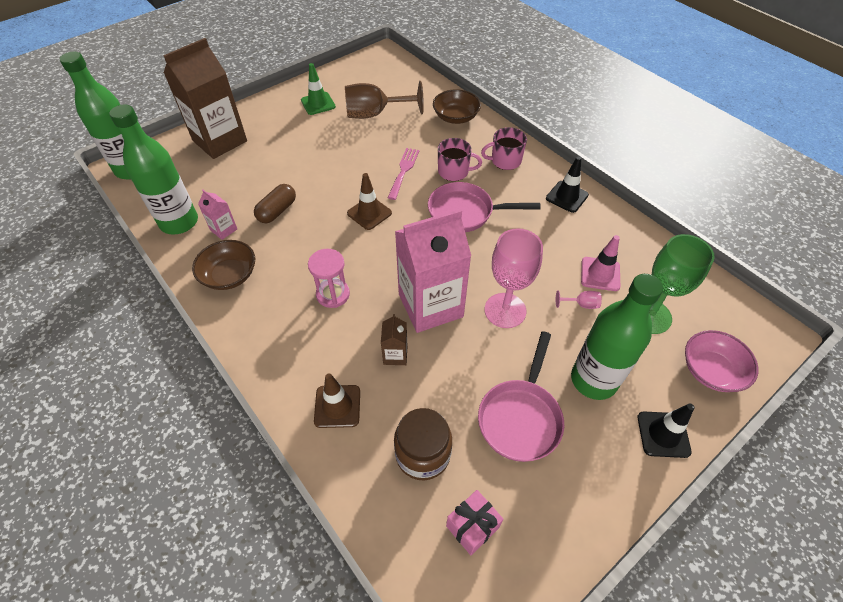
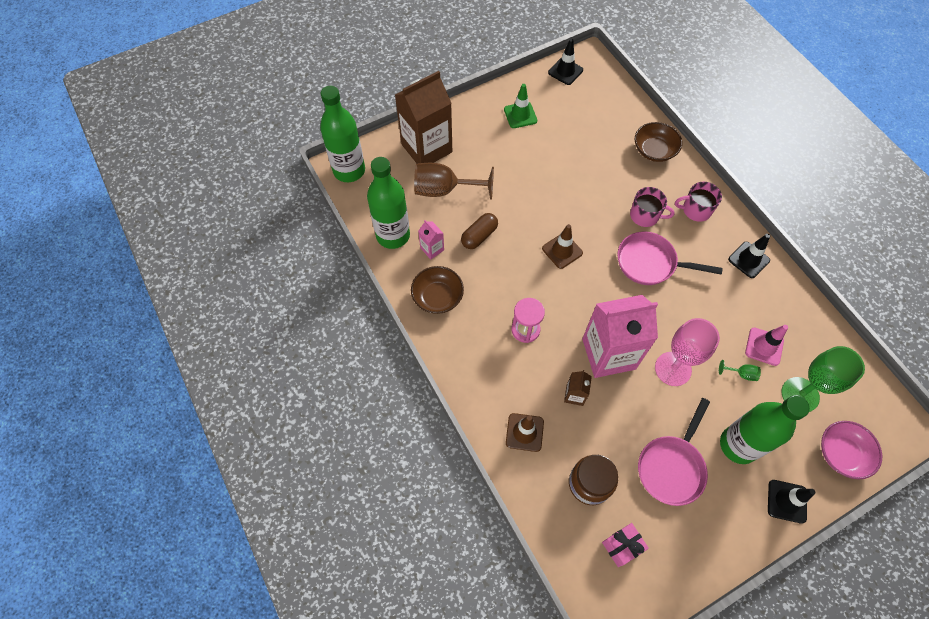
camera: 10 degrees right, 10 degrees up
(361, 66) = (565, 71): none -> black traffic cone
(375, 114) = (575, 136): brown goblet -> brown goblet (444, 190)
(403, 171) = (597, 208): pink fork -> none
(581, 304) = (741, 374): pink goblet -> green goblet

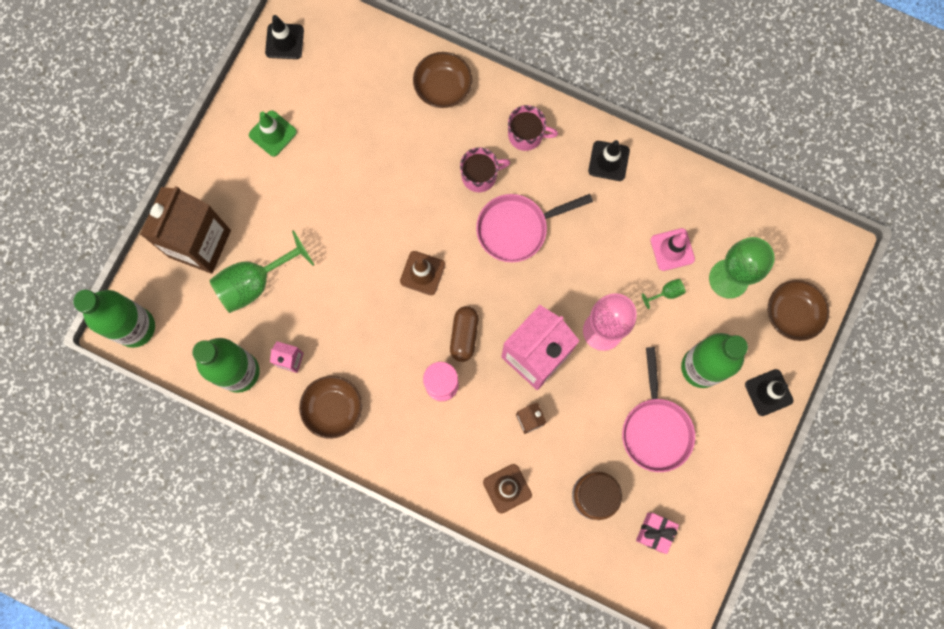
camera: 35 degrees left, 15 degrees up
(444, 190) = (255, 282): brown goblet -> green goblet
(479, 236) = (328, 312): brown capsule -> brown capsule (464, 335)
(696, 210) = (526, 135): pink mug -> pink mug turned 135 degrees counterclockwise
(842, 453) = (792, 313): pink bowl -> brown bowl

